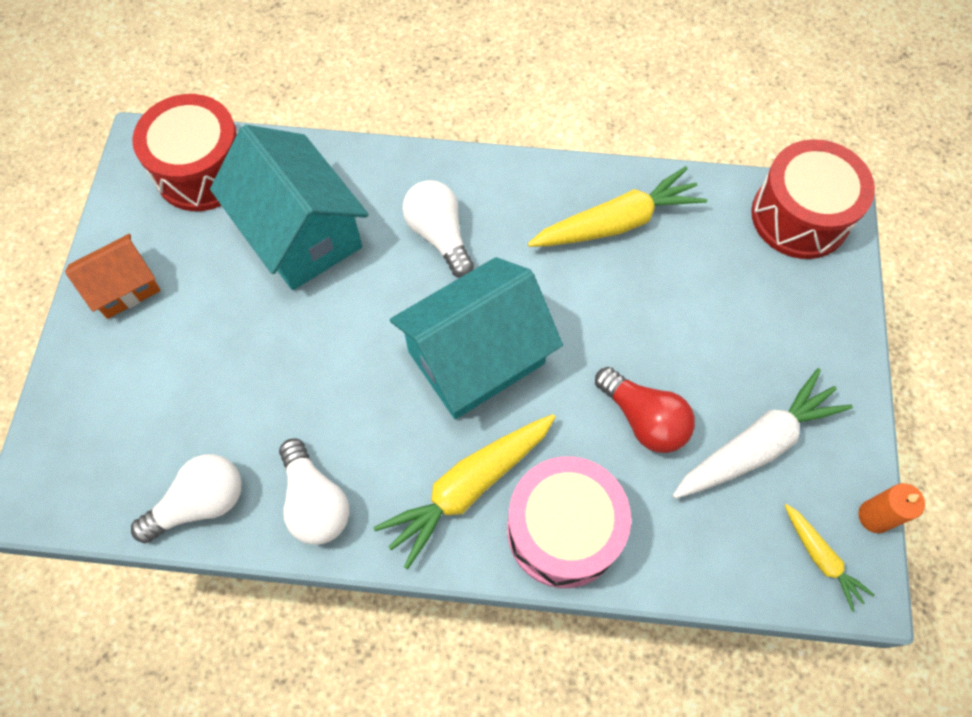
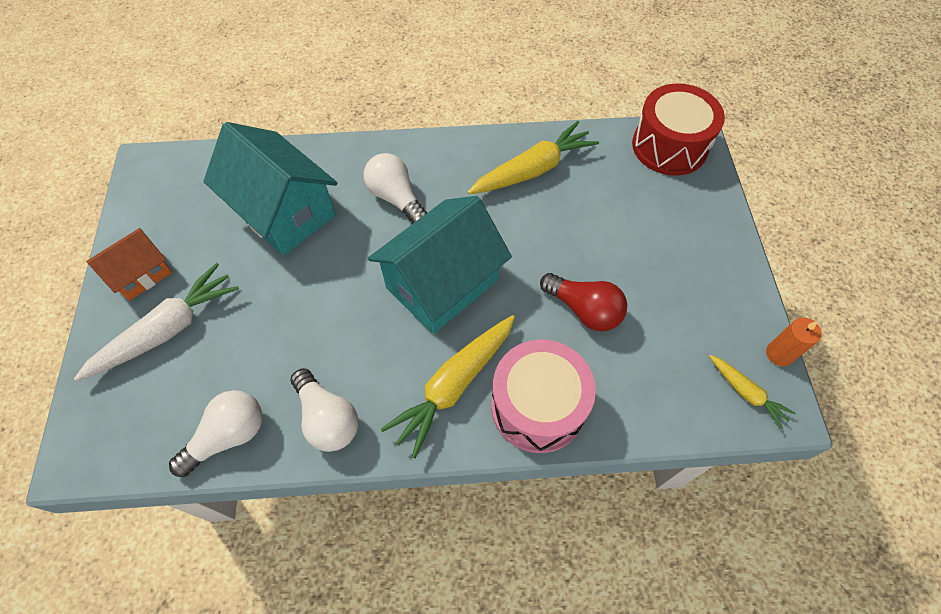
camera: 10 degrees left, 5 degrees down
(202, 171) = (196, 177): red drum -> none
(756, 444) = (676, 315): white carrot -> white carrot (167, 330)

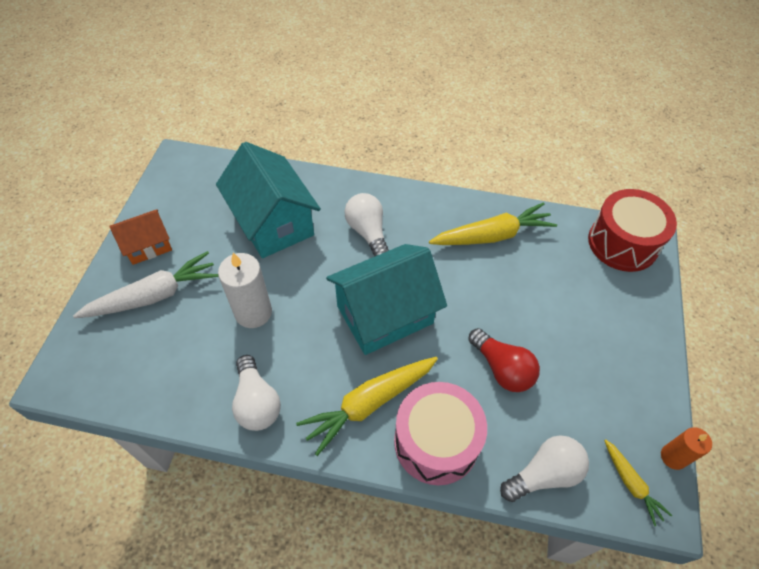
camera: 15 degrees right, 5 degrees down
(228, 436) = (174, 394): white light bulb -> white light bulb (544, 474)
(292, 319) = (253, 312): none -> white candle

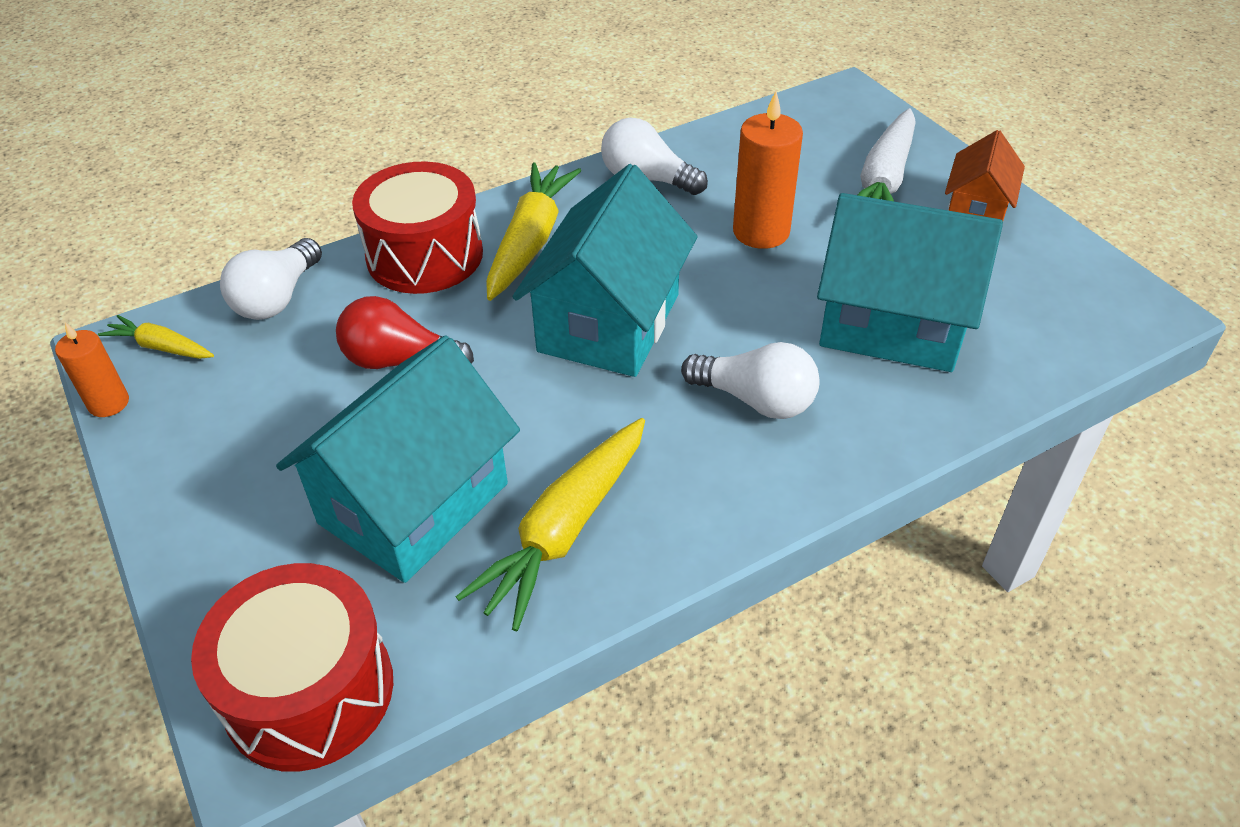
camera: 140 degrees right, 10 degrees down
(253, 312) = (761, 232): white candle -> orange candle
(436, 442) = (425, 255): pink drum -> red drum
(543, 286) = (413, 503): none -> turquoise house

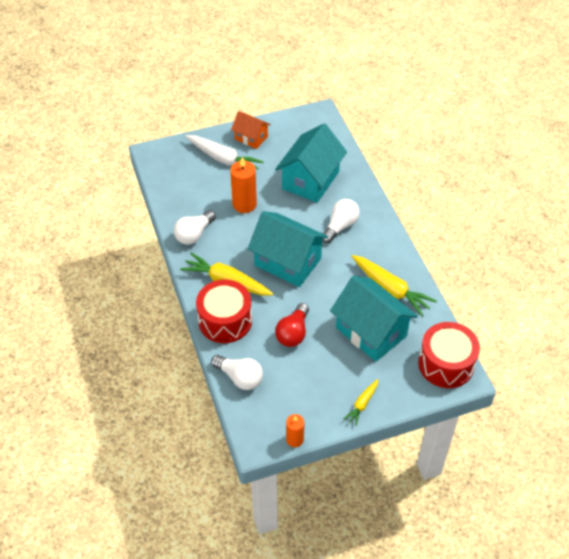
camera: 80 degrees left, 5 degrees up
(161, 347) = (262, 422): yellow carrot -> yellow carrot (362, 404)

